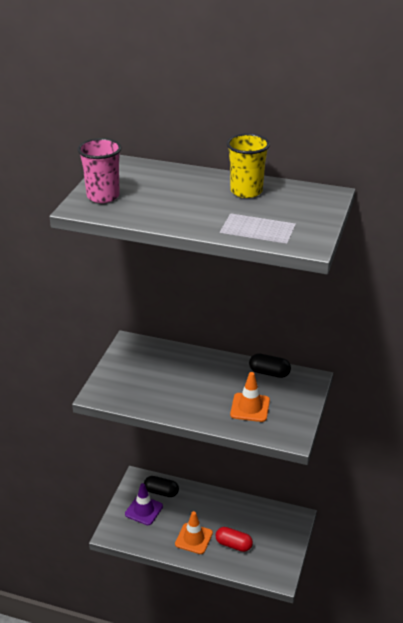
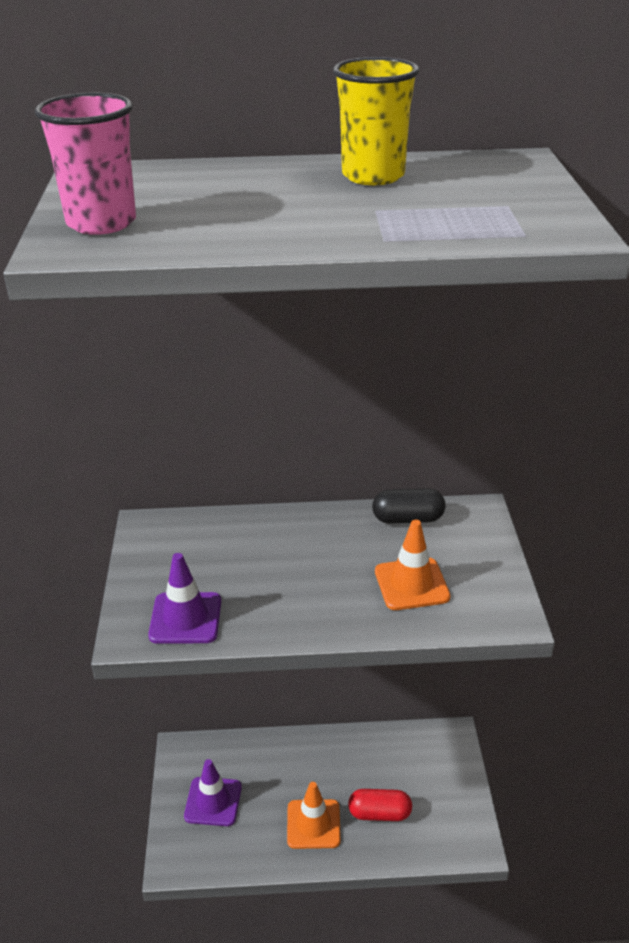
camera: 20 degrees left, 0 degrees up
(126, 394) = (185, 618): none -> purple traffic cone
(161, 492) = (228, 761): black capsule -> none

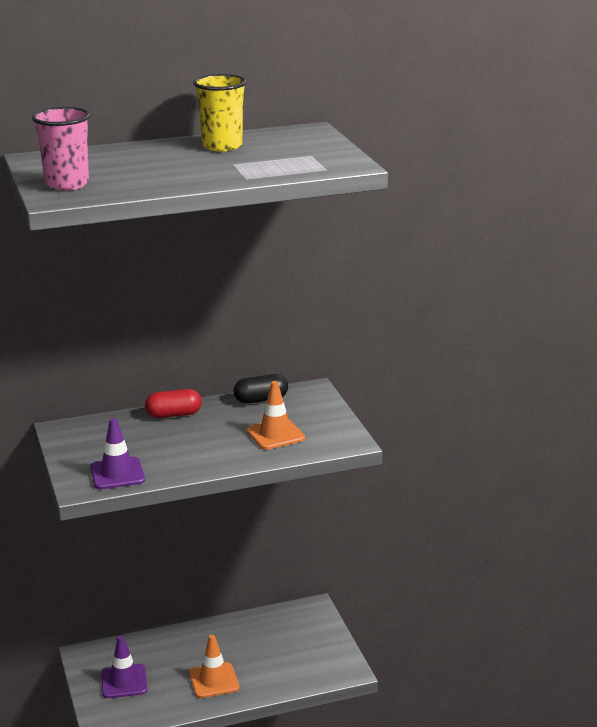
camera: 15 degrees left, 10 degrees down
(379, 813) = (266, 665): red capsule -> red capsule (174, 415)

